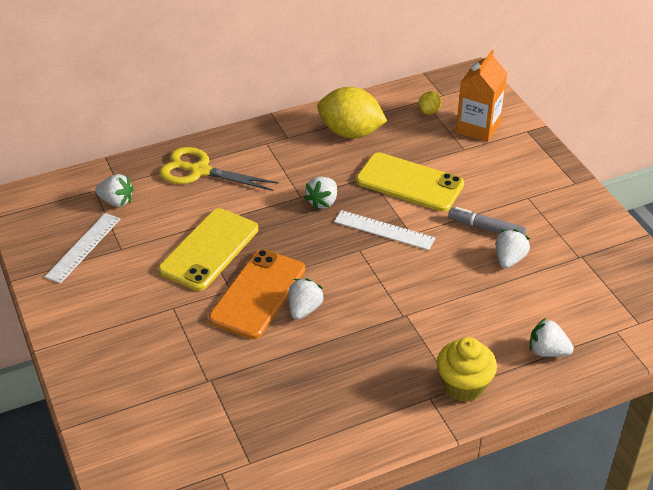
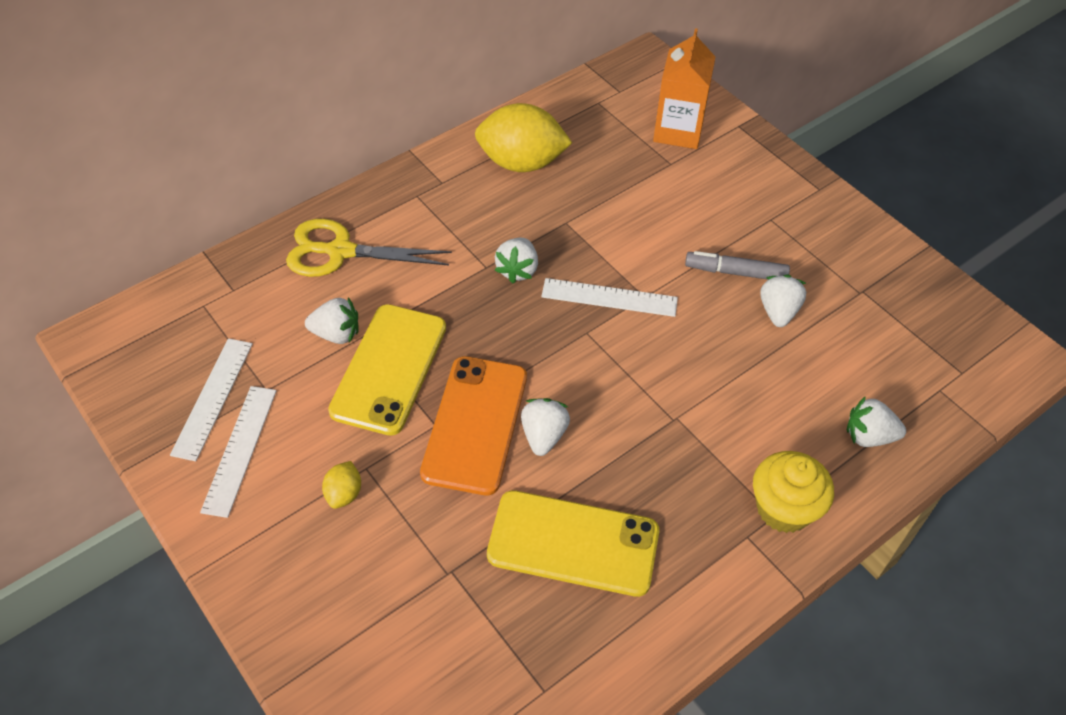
camera: 15 degrees left, 10 degrees up
(91, 281) = (239, 449): none -> white ruler
(116, 201) = (239, 318): white strawberry -> white strawberry (336, 334)
(409, 183) = (619, 223): yellow phone -> yellow phone (573, 543)
(429, 111) = (610, 117): yellow lemon -> yellow lemon (344, 493)

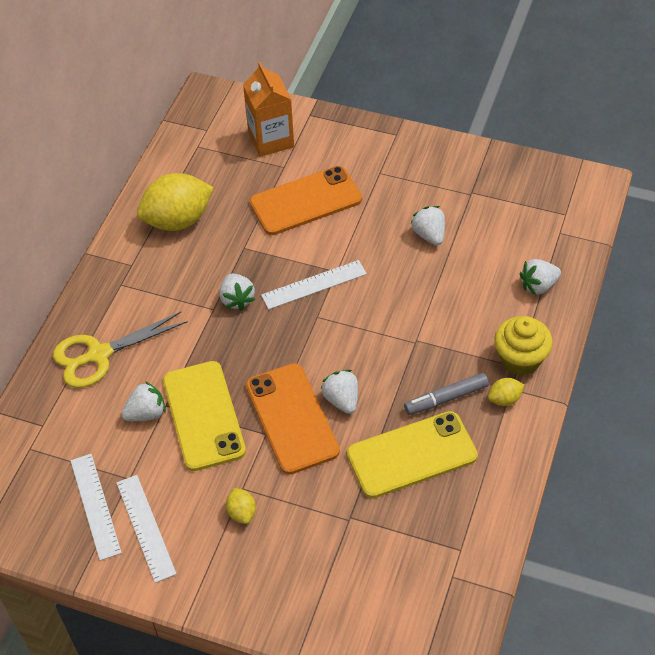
camera: 30 degrees left, 0 degrees up
(667, 208) = (305, 201): none -> orange phone
(730, 544) = (504, 399): none -> yellow lemon
(735, 272) = (383, 222): grey marker -> grey marker (446, 398)

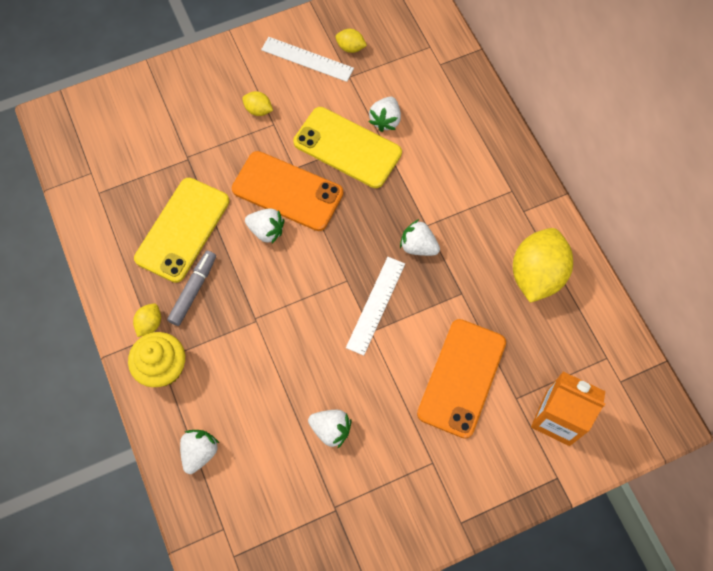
camera: 135 degrees right, 15 degrees up
(95, 506) = (350, 48): white ruler -> yellow lemon
(99, 355) = (462, 131): yellow scissors -> none

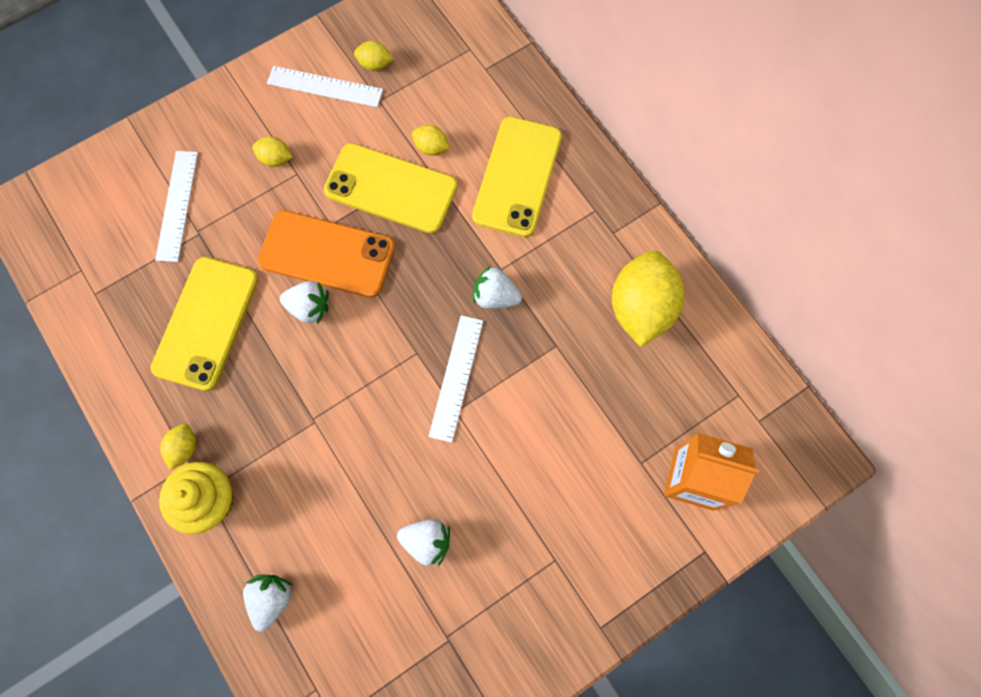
camera: 10 degrees left, 5 degrees up
(174, 134) = (177, 205): none -> white ruler
(193, 290) = (232, 397): grey marker -> none
(385, 120) = (431, 148): white strawberry -> yellow lemon
(452, 154) = (517, 176): none -> yellow phone
(461, 378) = (573, 449): orange phone -> none

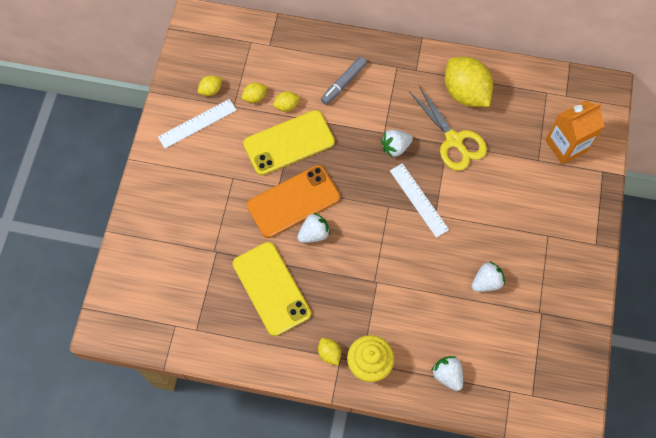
camera: 45 degrees left, 5 degrees down
(177, 205) = (188, 248): white ruler -> none
(275, 159) = (213, 180): yellow lemon -> yellow lemon (255, 97)
(517, 176) = (343, 83): yellow phone -> grey marker
(568, 349) = (454, 140): none -> yellow scissors

